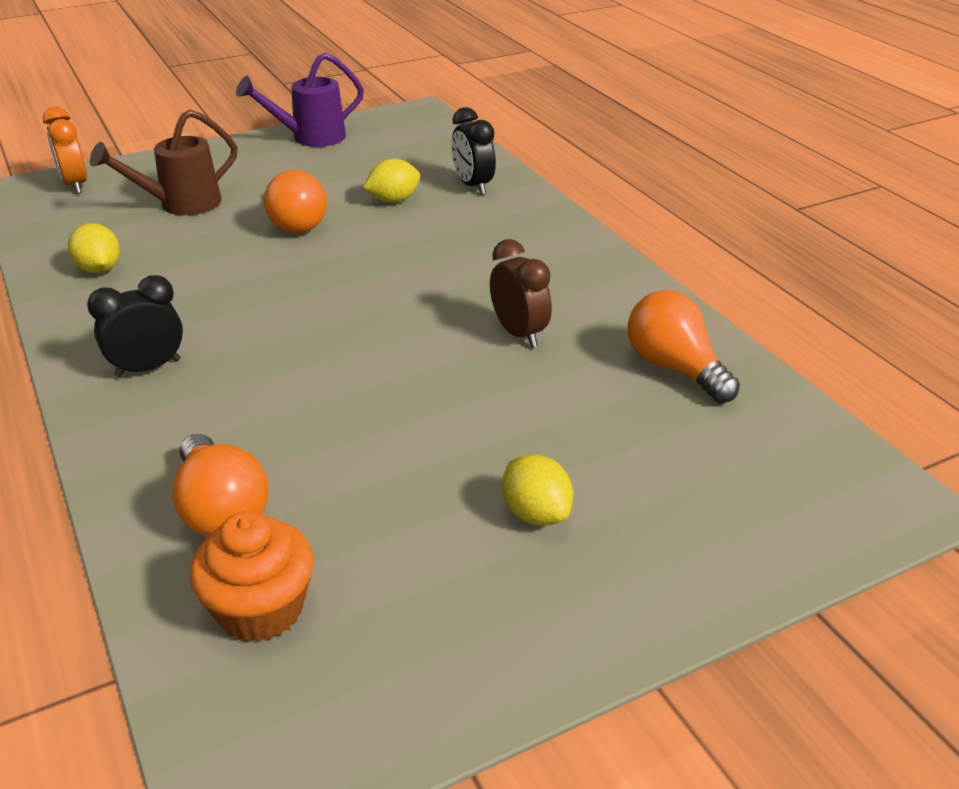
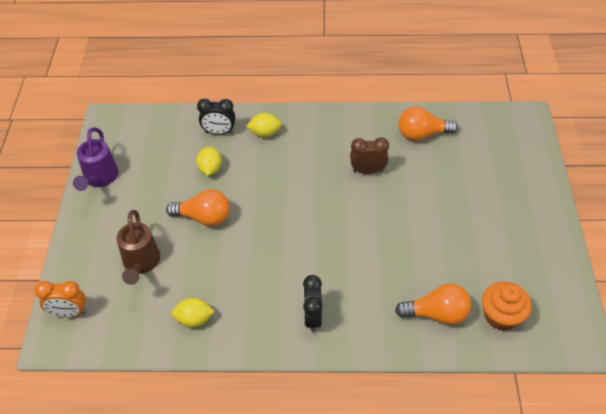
camera: 60 degrees left, 15 degrees up
(536, 513) = (487, 215): yellow lemon -> yellow lemon (265, 133)

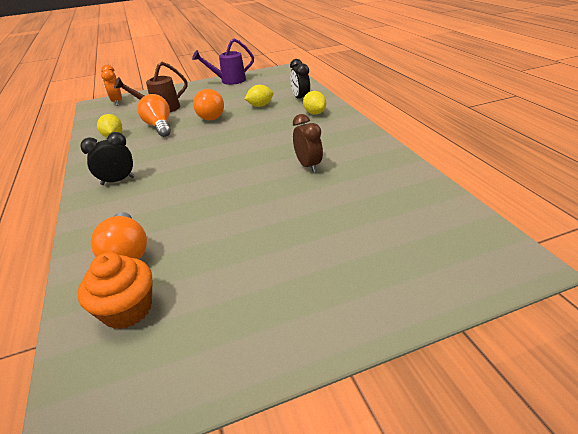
camera: 70 degrees right, 15 degrees down
(422, 134) = (390, 184): orange light bulb -> orange light bulb (159, 126)

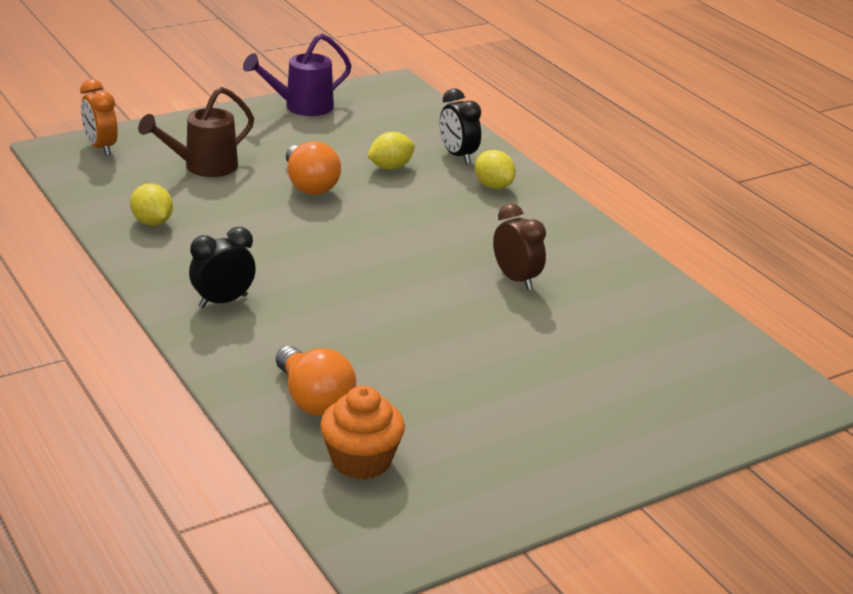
camera: 15 degrees left, 5 degrees down
(159, 126) = (226, 204): orange light bulb -> none

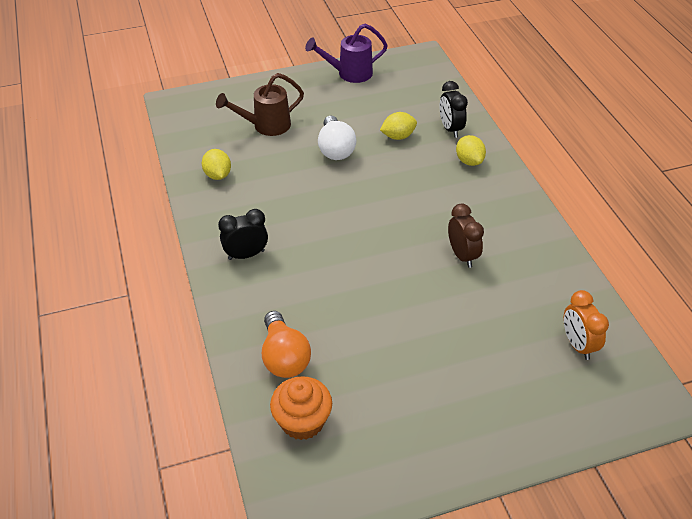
camera: 15 degrees right, 15 degrees up
(101, 147) = (202, 102): orange clock -> orange clock (577, 345)
(309, 185) = (335, 149): orange light bulb -> white light bulb

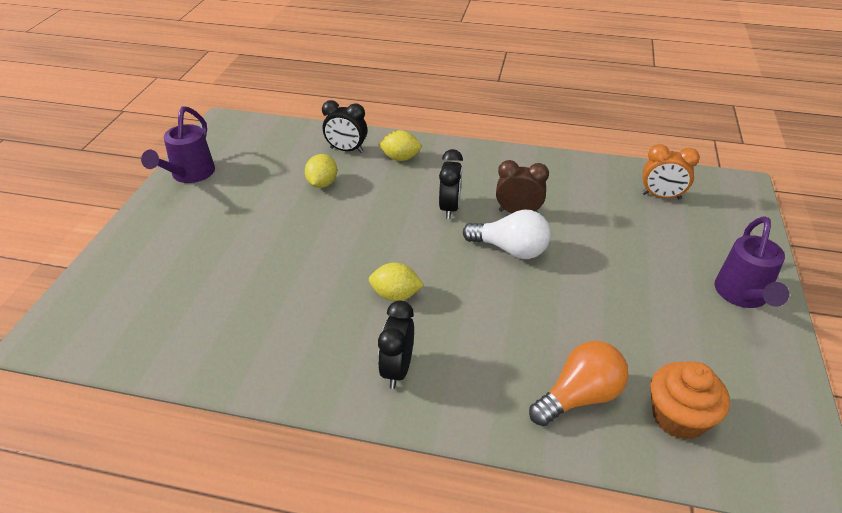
camera: 60 degrees left, 5 degrees down
(218, 175) = (236, 344): yellow lemon -> yellow lemon (395, 295)
(266, 126) = (197, 268): brown watering can -> none
(284, 357) = (579, 397): orange light bulb -> orange light bulb turned 45 degrees counterclockwise
(335, 149) = (295, 231): white light bulb -> white light bulb (510, 249)
(431, 214) = (449, 208): none -> black clock
(477, 437) = (742, 296): none -> purple watering can

